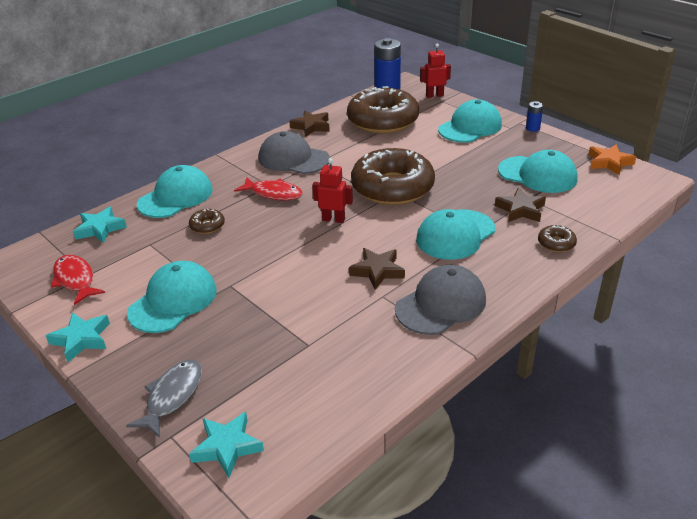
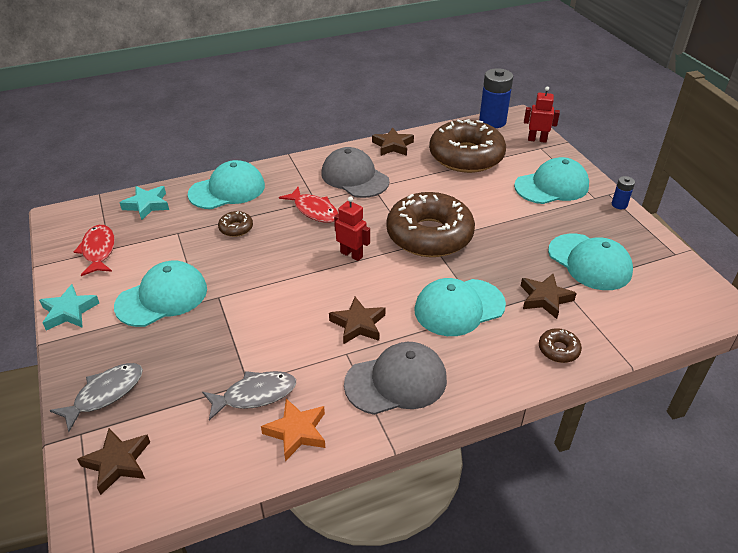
camera: 20 degrees right, 5 degrees up
(227, 447) = (117, 462): turquoise star -> brown star
(322, 352) = (255, 395): none -> grey fish
(609, 163) = (680, 269): orange star -> orange star (296, 432)

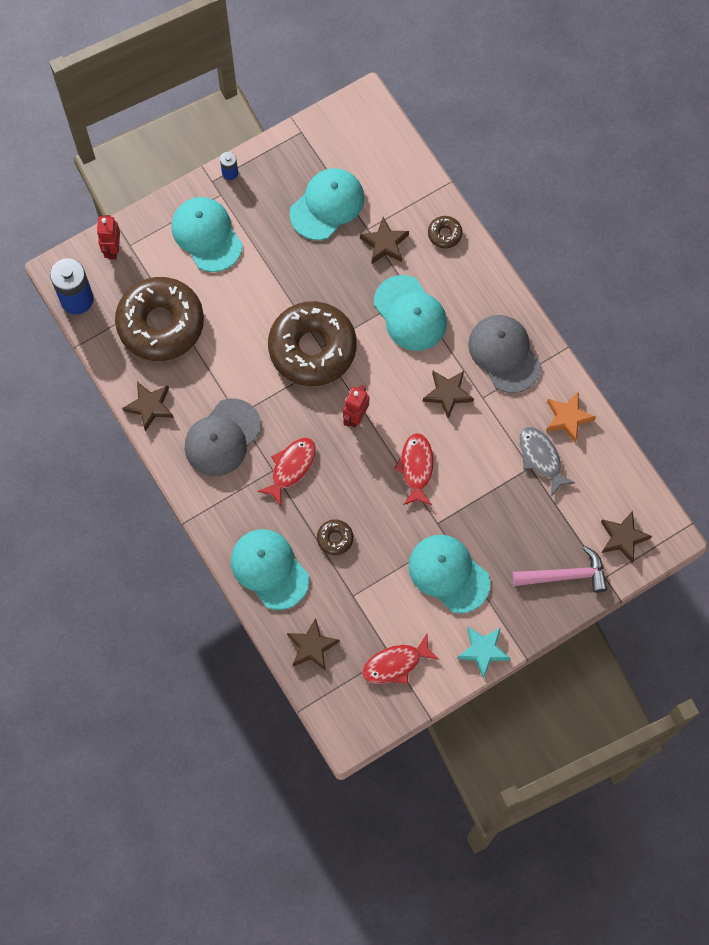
camera: 100 degrees left, 30 degrees up
(105, 394) = (565, 575): grey fish -> pink hammer
(147, 205) = (312, 646): turquoise star -> brown star
(283, 289) = (416, 467): none -> red fish

